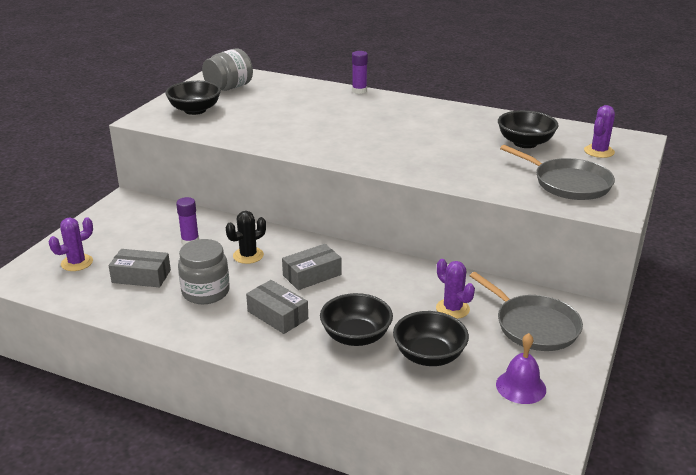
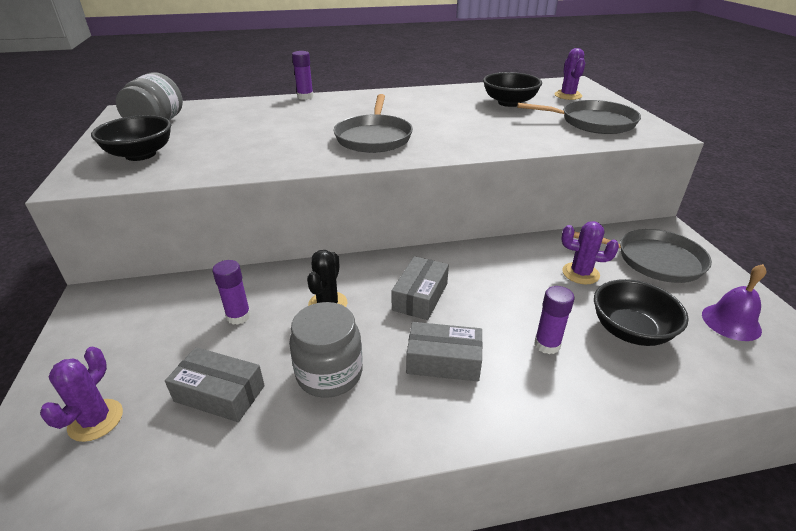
camera: 35 degrees left, 5 degrees up
(141, 276) = (219, 393): grey box -> grey box turned 45 degrees clockwise
(356, 336) = (547, 344): black bowl -> purple glue stick
(359, 142) = (374, 137): none -> grey pan

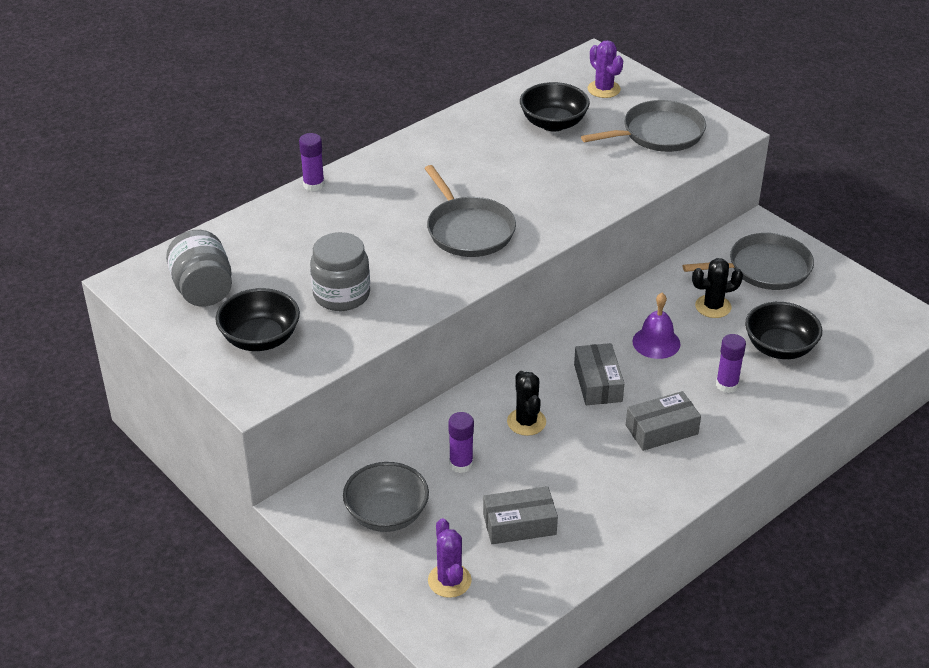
camera: 30 degrees left, 5 degrees up
(134, 332) = (387, 515): none -> grey bowl
(329, 373) = (586, 475): grey jar -> grey jar (341, 295)
(580, 273) = (713, 306): purple cactus -> black cactus
(731, 322) = (846, 310): purple bell -> purple bell (656, 342)

